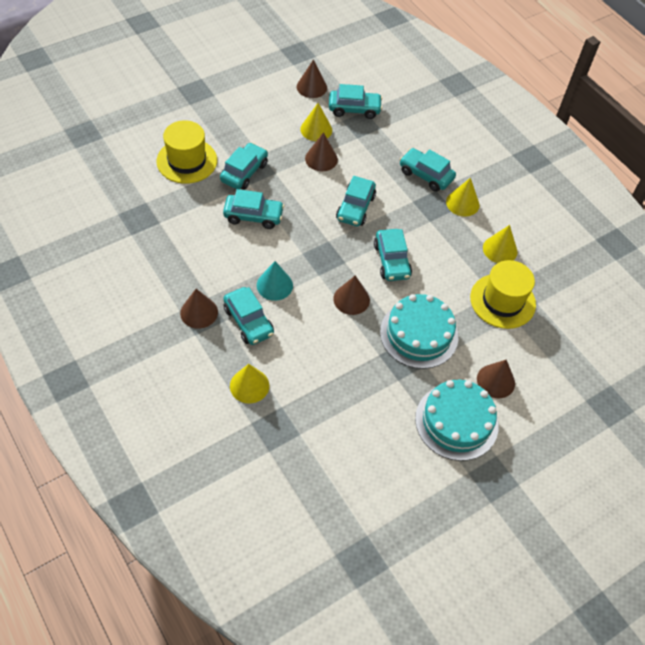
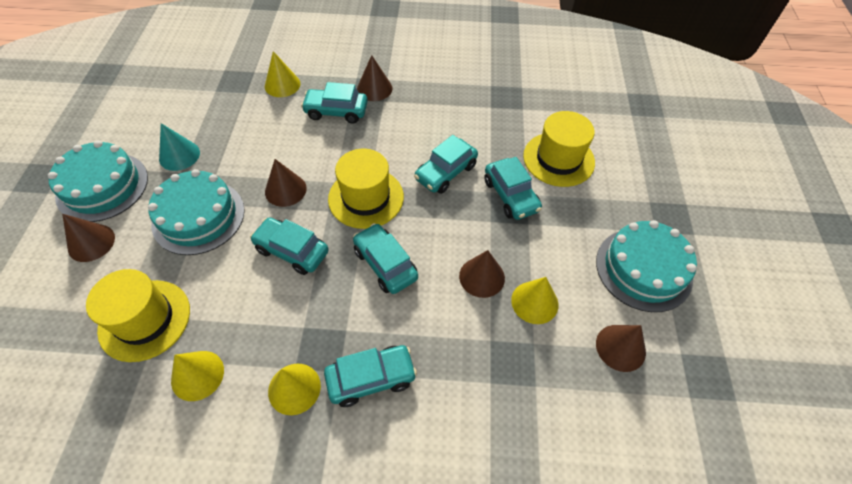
camera: 130 degrees right, 0 degrees up
(249, 92) = (643, 269): none -> turquoise cake
(274, 285) = (354, 145): turquoise cone -> turquoise cone (179, 155)
(315, 248) = (366, 198): none -> yellow hat
(354, 109) = (547, 374): turquoise car -> none

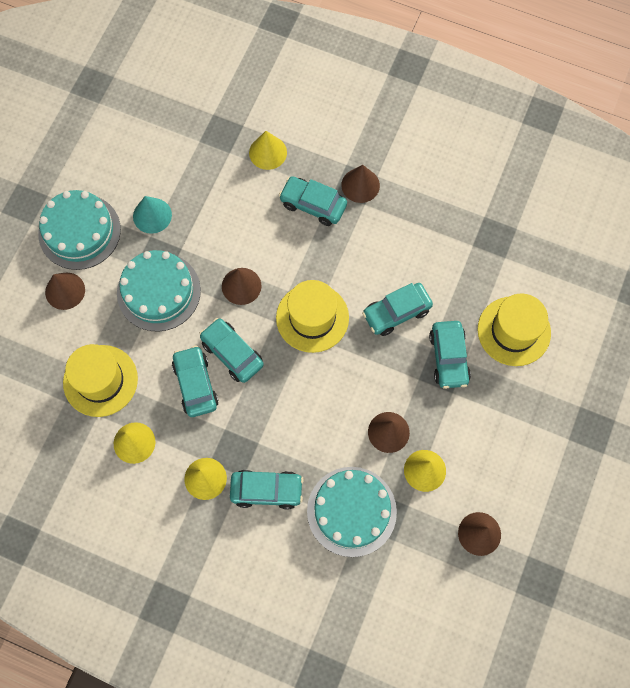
camera: 20 degrees right, 15 degrees up
(385, 264) = (309, 392): turquoise car -> turquoise car (195, 384)
(643, 269) = (537, 471): turquoise cake -> turquoise cake (351, 511)

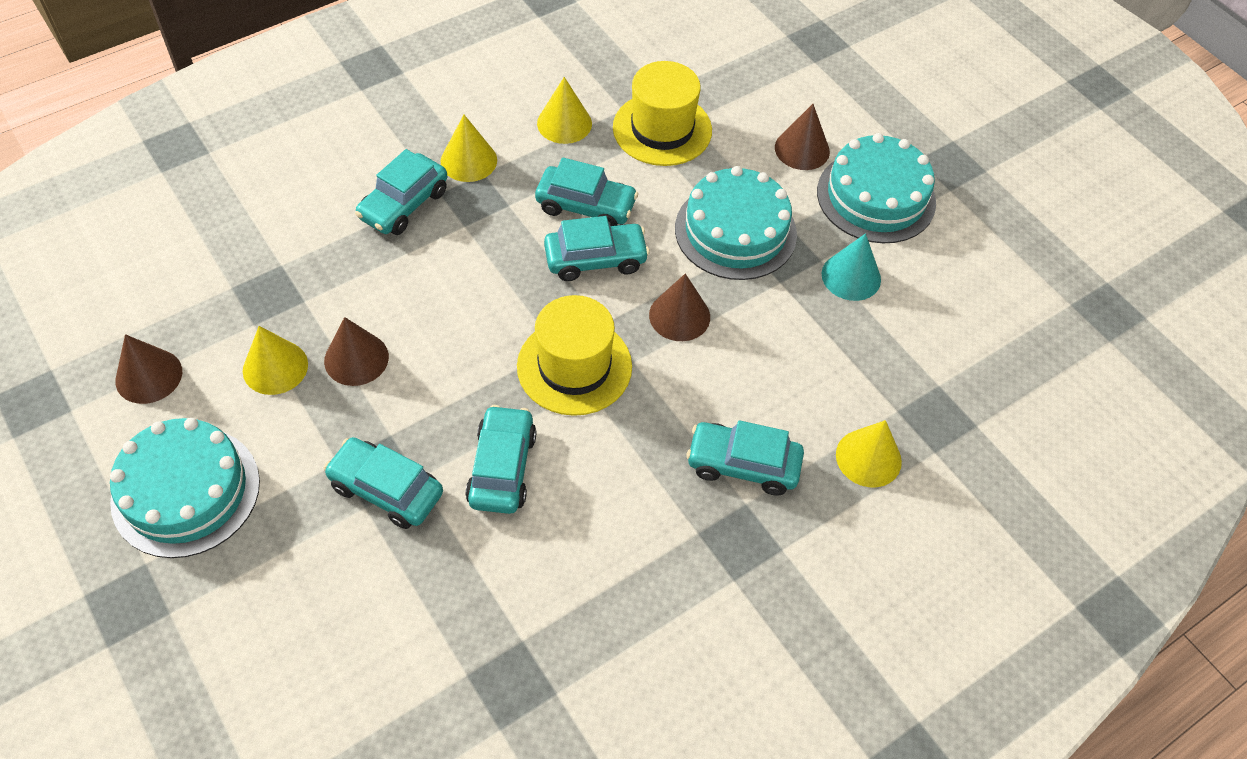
camera: 120 degrees right, 15 degrees down
(313, 205) = (743, 465): turquoise car -> turquoise car turned 135 degrees counterclockwise
(351, 511) = (304, 267): turquoise cake -> turquoise cake (186, 491)
(360, 185) = (734, 546): brown cone -> none
(514, 331) = (349, 602): yellow hat -> none

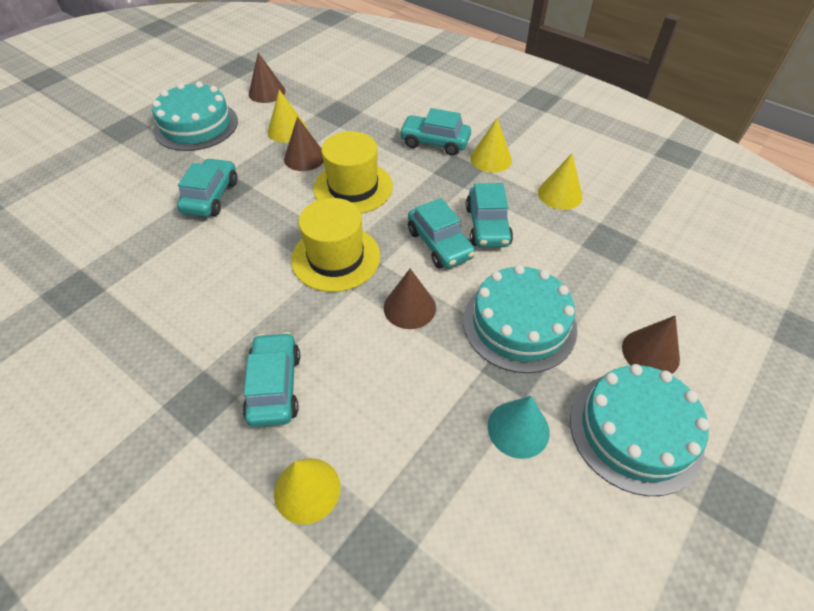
camera: 75 degrees right, 5 degrees down
(502, 468) = (239, 243): turquoise car -> none
(662, 129) = (597, 249): yellow hat -> yellow hat (353, 187)

